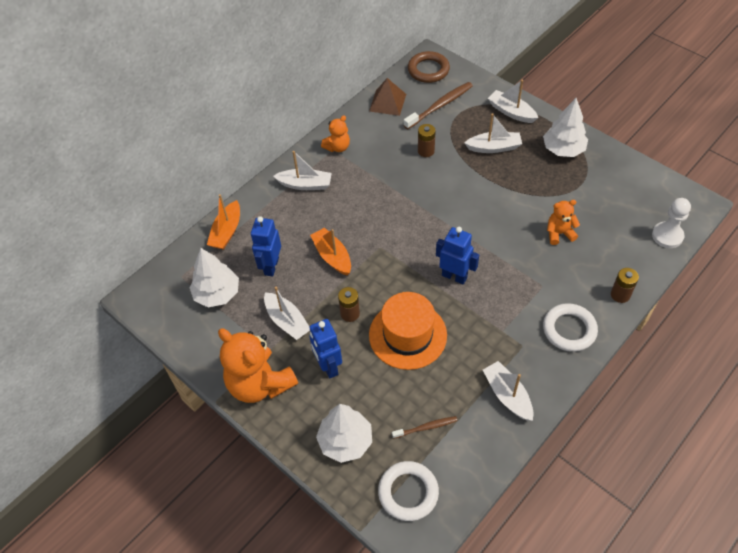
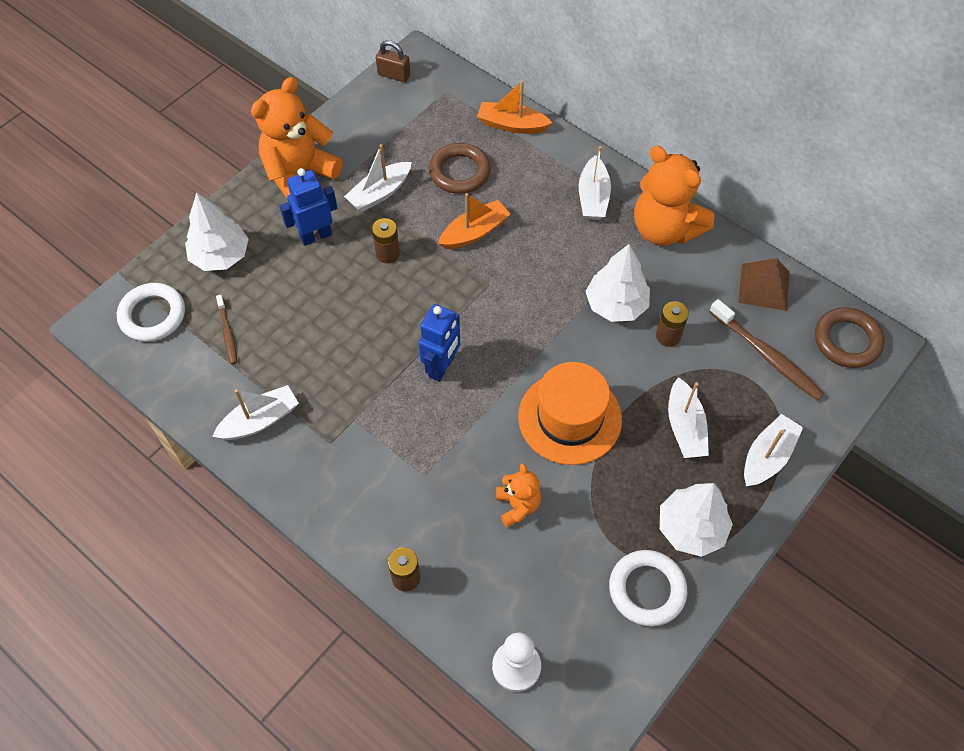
camera: 85 degrees right, 5 degrees up
(154, 315) = (394, 75): none -> brown padlock
(217, 293) = (421, 126): white tree -> white tree (616, 305)
(271, 266) = (459, 172): blue robot -> brown ring
(337, 147) = (665, 229): orange teddy bear -> orange teddy bear, size x1.95
(407, 335) = (354, 314): orange hat -> orange hat (569, 418)
(569, 330) = (351, 502): white ring -> white ring (647, 590)

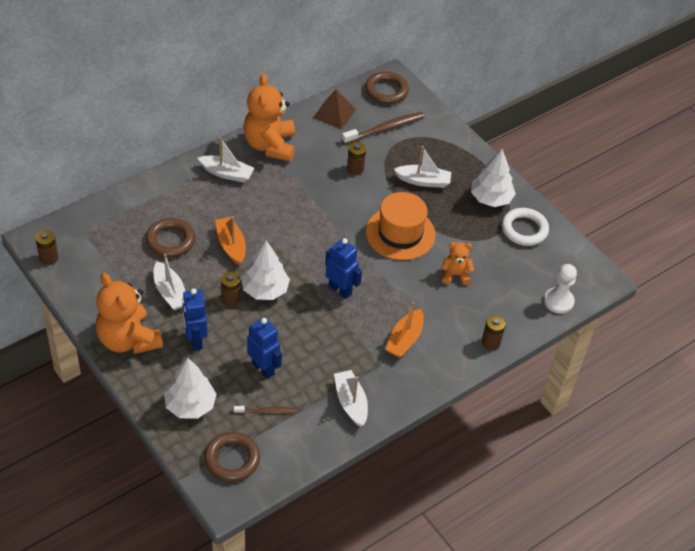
camera: 80 degrees left, 10 degrees down
(152, 315) = (232, 459): white ring -> brown ring
(291, 313) = (263, 368): none -> blue robot
(394, 75) = (48, 258): brown padlock -> brown battery
(512, 125) = (138, 199): orange boat -> orange boat (404, 339)
(616, 305) = (322, 187): white tree -> white tree (265, 290)
(665, 229) = (270, 145): orange teddy bear -> orange teddy bear turned 120 degrees clockwise
(767, 457) = (454, 151): white boat -> none

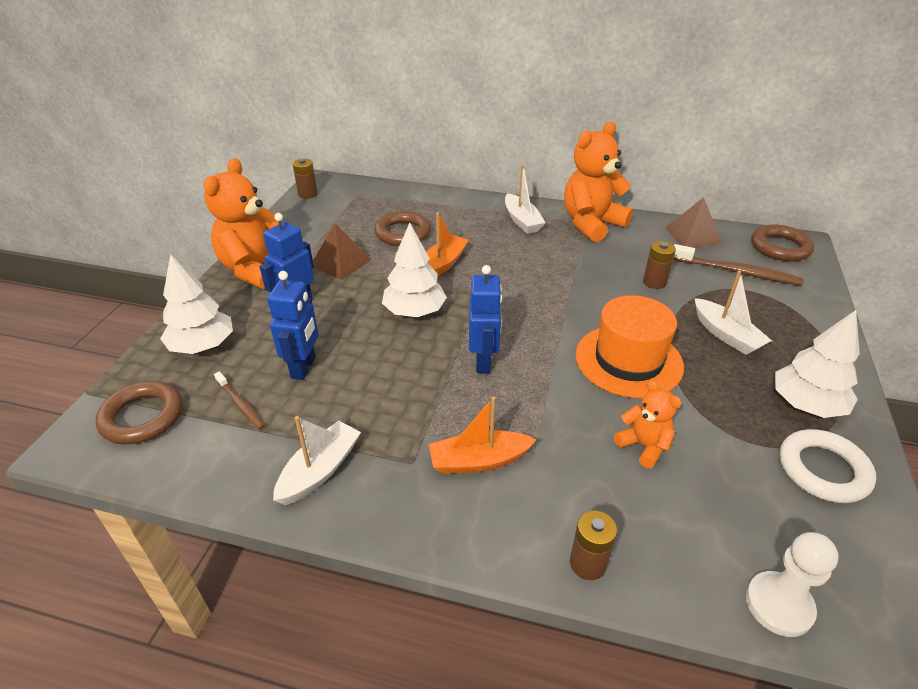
camera: 55 degrees right, 10 degrees down
(170, 292) = (341, 262): white boat -> brown pyramid
(230, 299) = (375, 298): brown battery -> none

